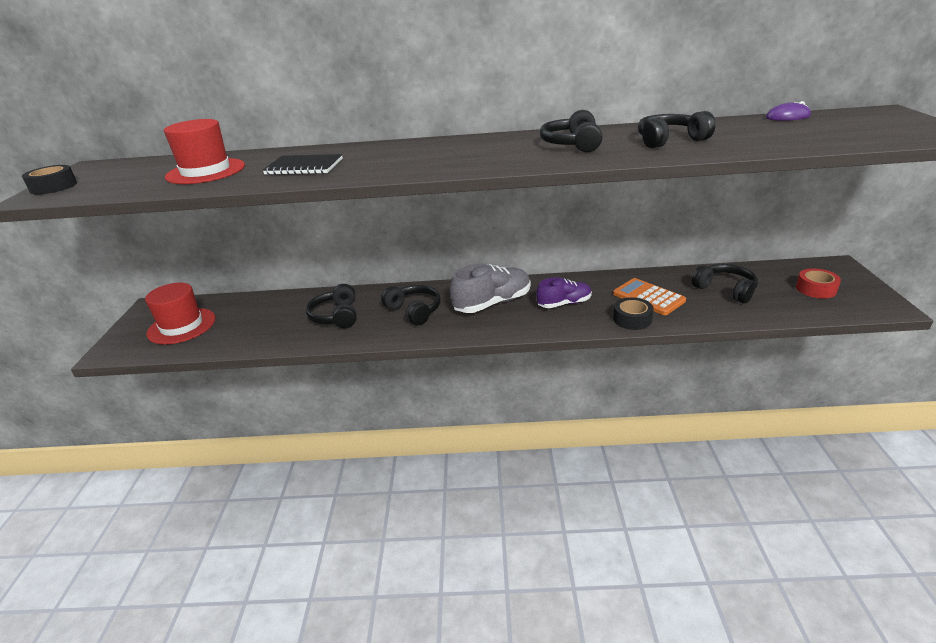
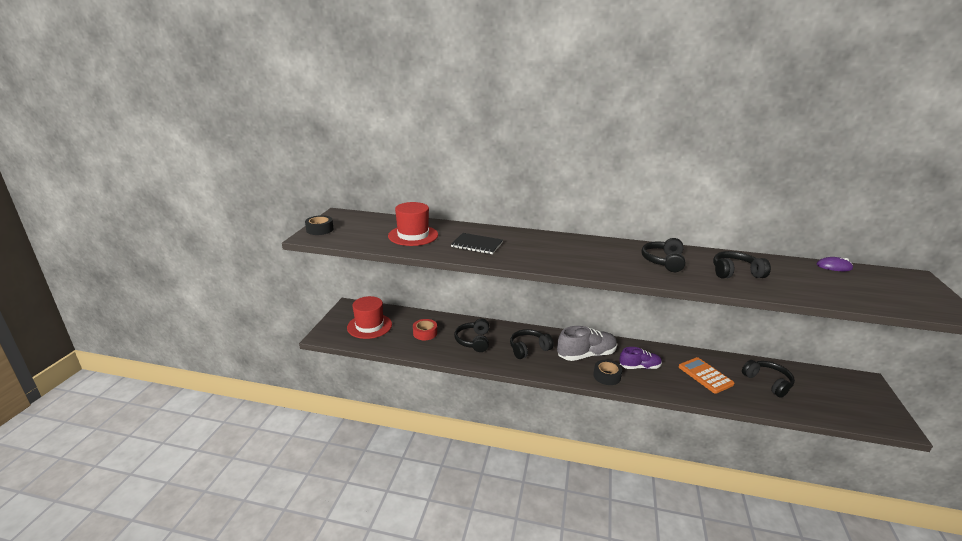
camera: 10 degrees right, 5 degrees down
(414, 311) = (529, 349): black headphones -> black headphones turned 90 degrees counterclockwise
(632, 319) = (688, 391): black tape -> black tape (607, 376)
(816, 289) = (842, 397): red tape -> red tape (425, 333)

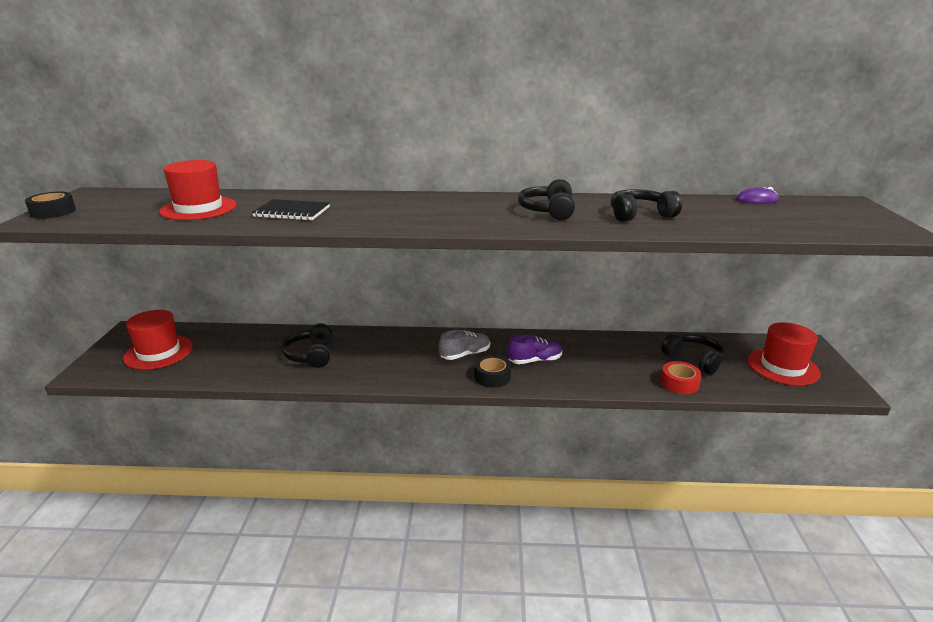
camera: 10 degrees left, 0 degrees up
(425, 333) = (241, 352): red tape -> red tape (679, 383)
(529, 349) = (387, 356): black headphones -> none
(586, 355) = (465, 354): grey shoe -> grey shoe, size x0.64
(705, 375) = (618, 361): orange calculator -> none
(842, 398) = (783, 367): none -> red hat

